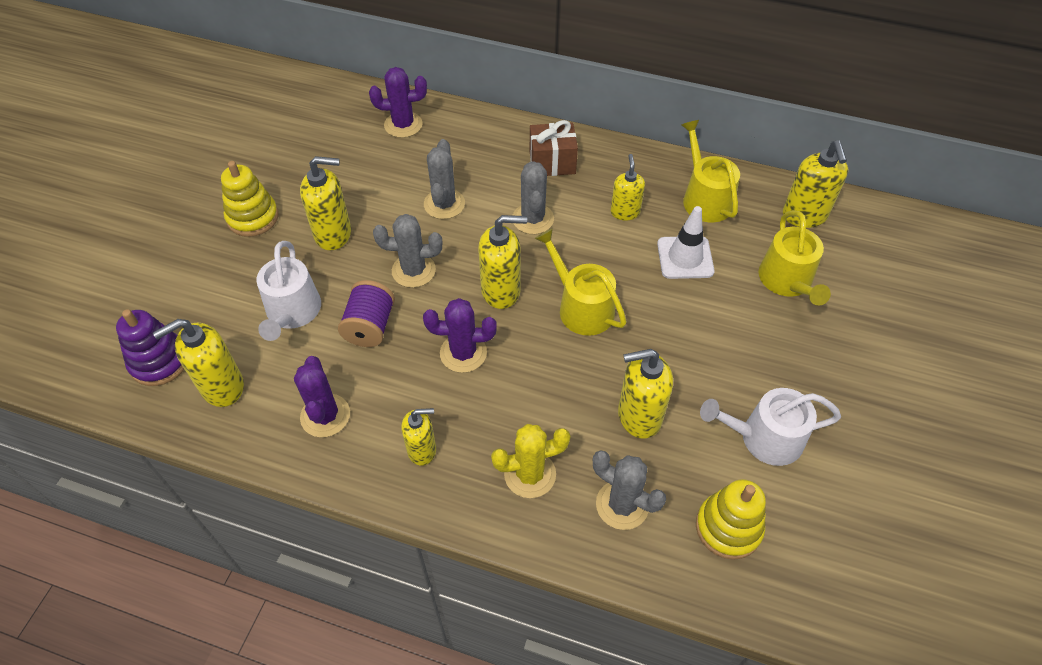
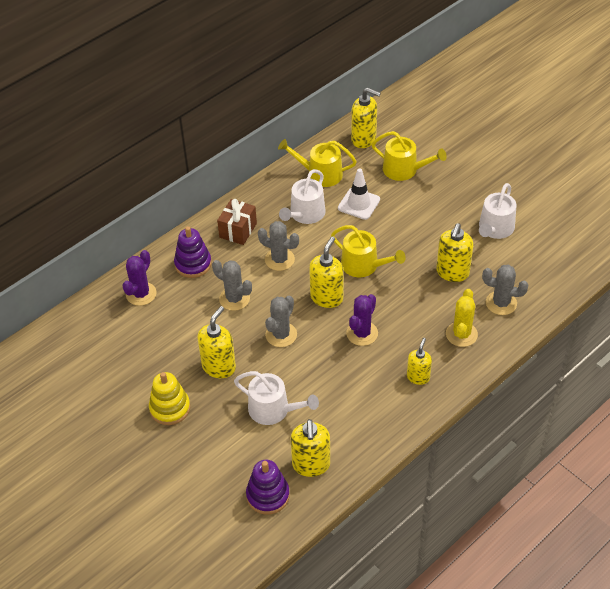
camera: 60 degrees left, 5 degrees down
(325, 416) = (366, 416): purple cactus -> none
(370, 326) = (312, 372): purple spool -> none
(474, 147) = (193, 264): none -> purple stacking toy
(581, 307) = (364, 265): yellow watering can -> yellow watering can turned 135 degrees counterclockwise
(622, 505) = (501, 303): grey cactus -> grey cactus turned 45 degrees clockwise
(625, 212) = (305, 214): yellow soap dispenser -> white watering can
(728, 527) = (536, 267): yellow stacking toy -> none

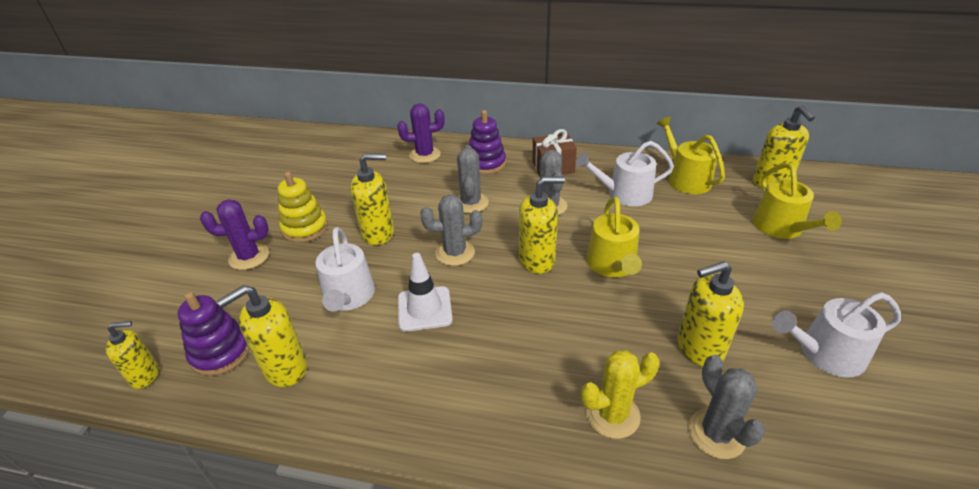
camera: 55 degrees right, 10 degrees down
(359, 204) = (687, 220): white traffic cone -> white traffic cone (424, 309)
(362, 333) = (516, 313): purple cactus -> purple cactus (249, 257)
(418, 377) = (497, 404): yellow soap dispenser -> yellow soap dispenser (145, 375)

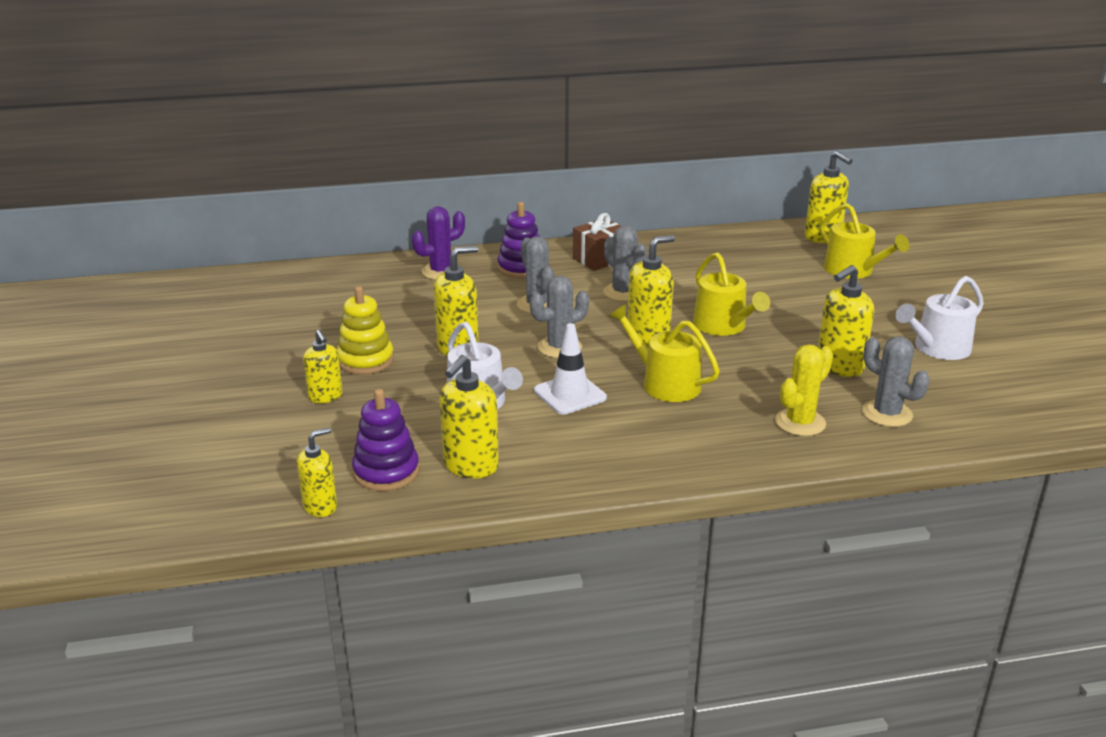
camera: 25 degrees left, 10 degrees down
(249, 257) = (325, 396): purple cactus -> yellow soap dispenser
(624, 194) = (691, 269): white watering can -> none
(685, 178) = (742, 247): yellow watering can -> yellow watering can (665, 383)

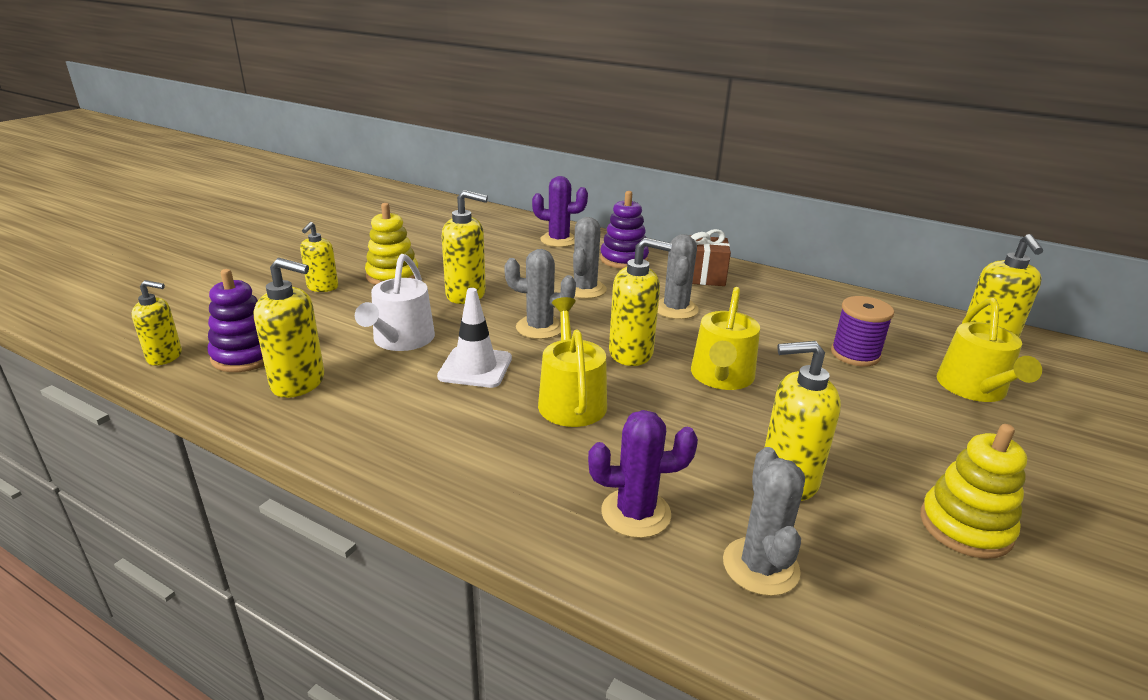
camera: 40 degrees right, 0 degrees up
(470, 466) = (298, 383): yellow soap dispenser -> yellow soap dispenser turned 150 degrees counterclockwise
(770, 276) = (855, 354): none -> purple spool
(800, 422) = (636, 513): yellow cactus -> purple cactus
(937, 348) = (965, 527): white watering can -> yellow stacking toy

